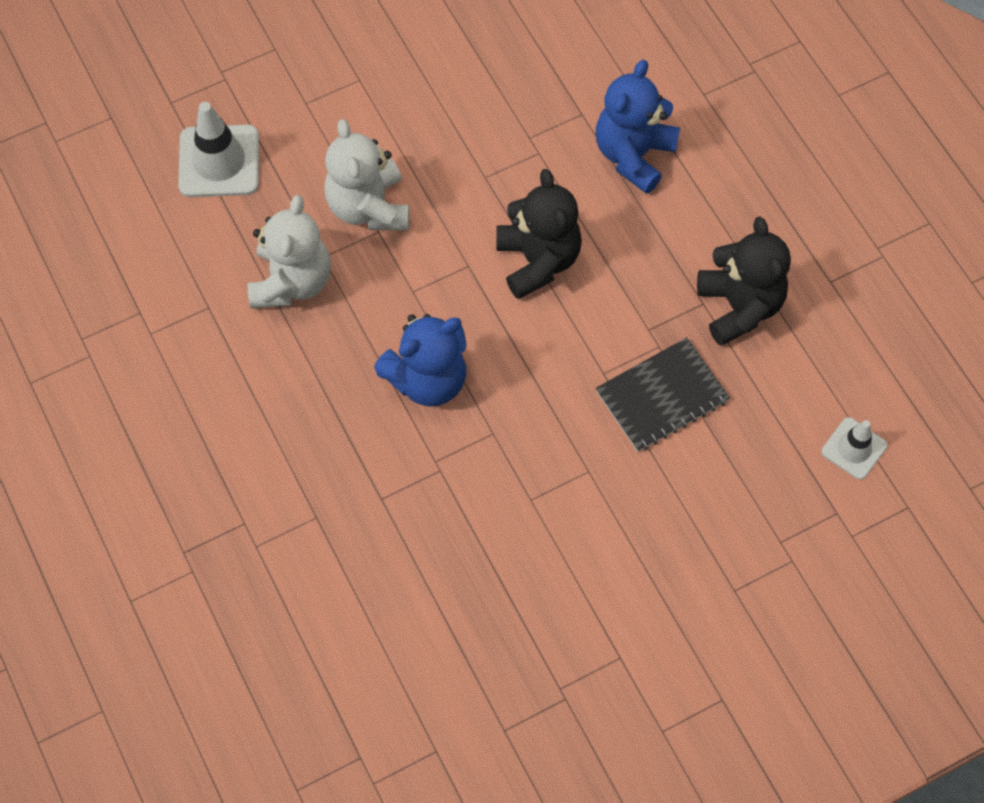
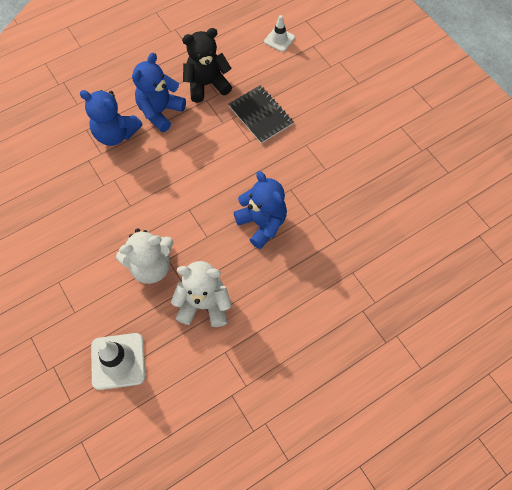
camera: 95 degrees left, 0 degrees up
(538, 260) = (184, 175): black teddy bear -> none
(679, 226) = (160, 112): none -> blue teddy bear

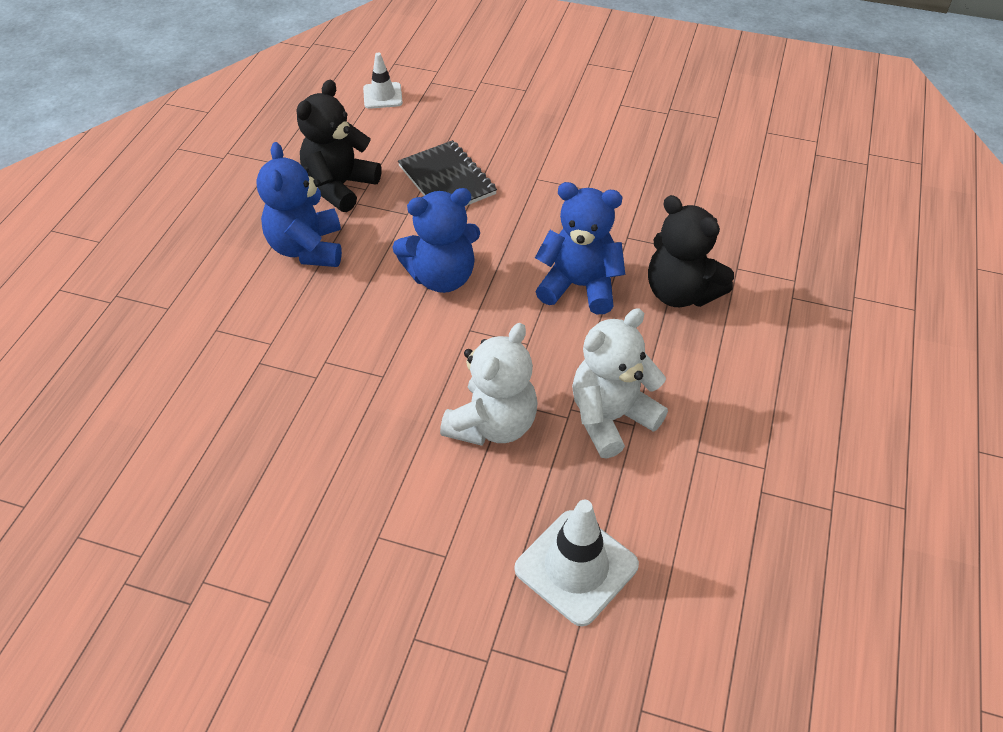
camera: 40 degrees left, 15 degrees down
(116, 134) = (269, 308): blue teddy bear -> blue teddy bear (442, 277)
(260, 115) = (447, 180): black notebook -> black notebook turned 45 degrees clockwise
(307, 264) = (680, 293): none -> black teddy bear

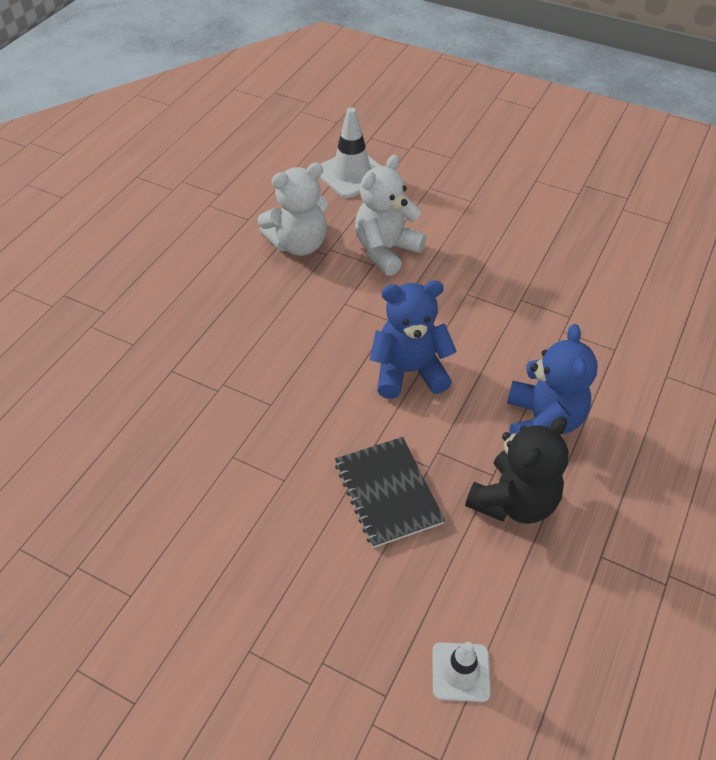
camera: 170 degrees left, 0 degrees up
(579, 286) = (284, 346): blue teddy bear -> none
(680, 293) = (197, 328): black teddy bear -> none

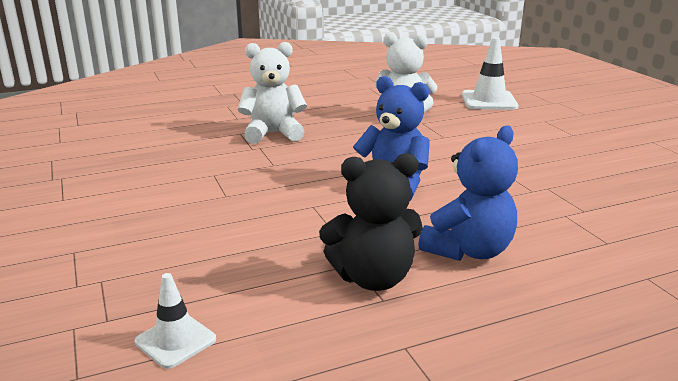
camera: 40 degrees right, 25 degrees down
(386, 251) = (463, 134): white teddy bear -> white teddy bear (273, 134)
(387, 493) = (282, 230): black notebook -> none

